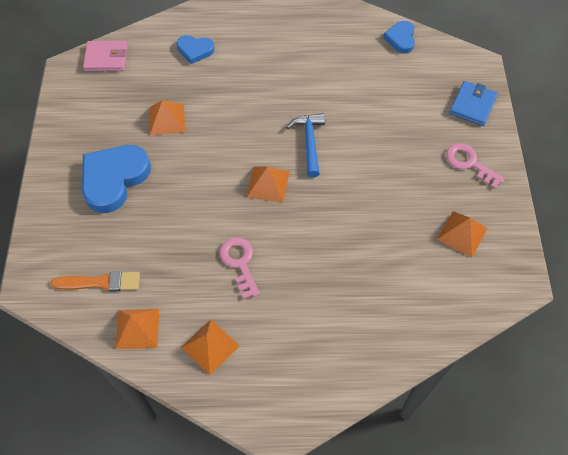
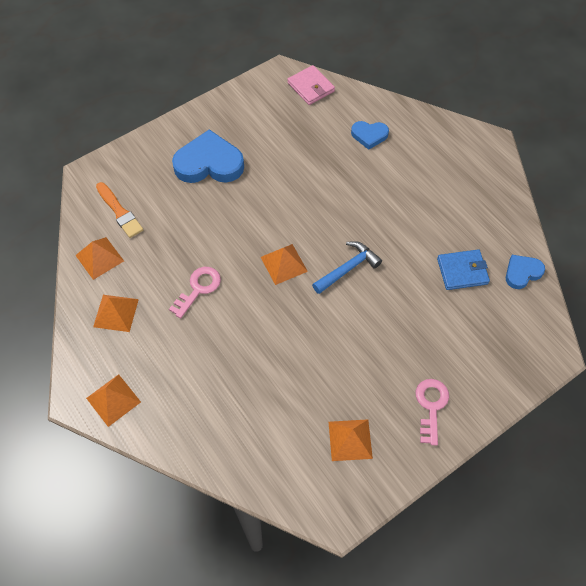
camera: 55 degrees right, 0 degrees up
(167, 119) = (288, 160): orange pyramid -> orange pyramid (113, 400)
(195, 50) = (369, 135): blue heart -> blue heart turned 60 degrees counterclockwise
(472, 105) = (499, 374): blue wallet -> blue wallet (462, 271)

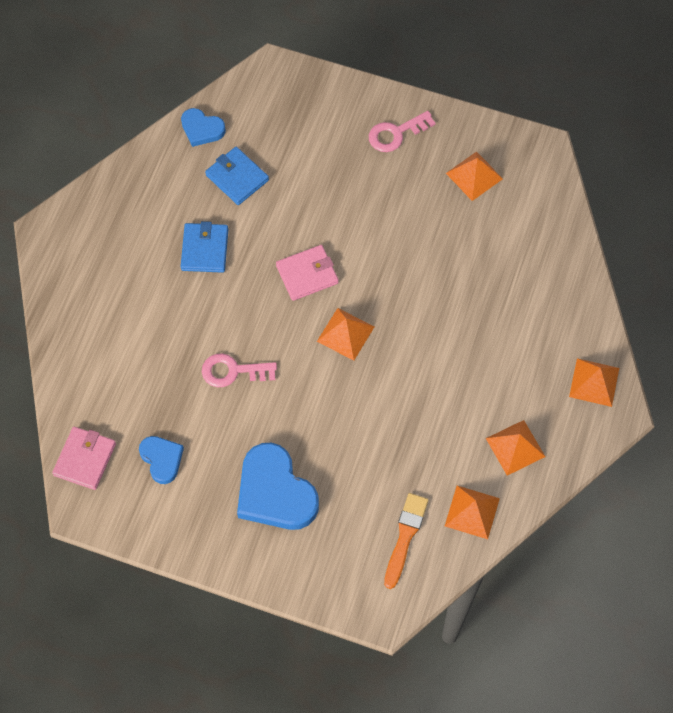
camera: 125 degrees left, 5 degrees up
(198, 288) = (432, 391): pink key -> pink key (233, 371)
(348, 268) = (307, 274): blue hammer -> pink wallet
(369, 135) = (119, 353): blue heart -> blue heart (162, 459)
(414, 219) = (205, 249): none -> blue wallet

